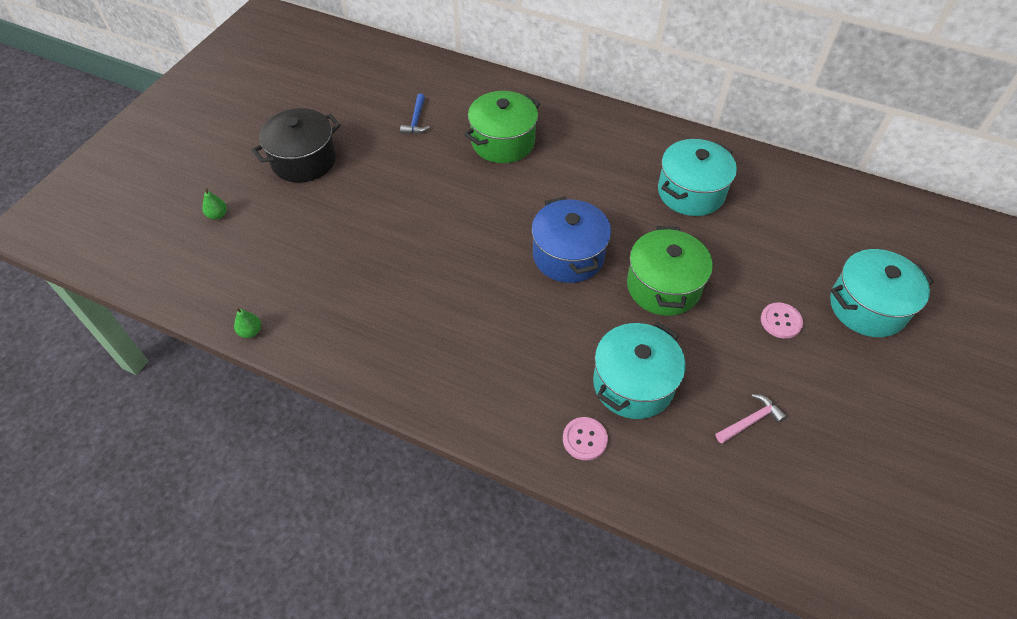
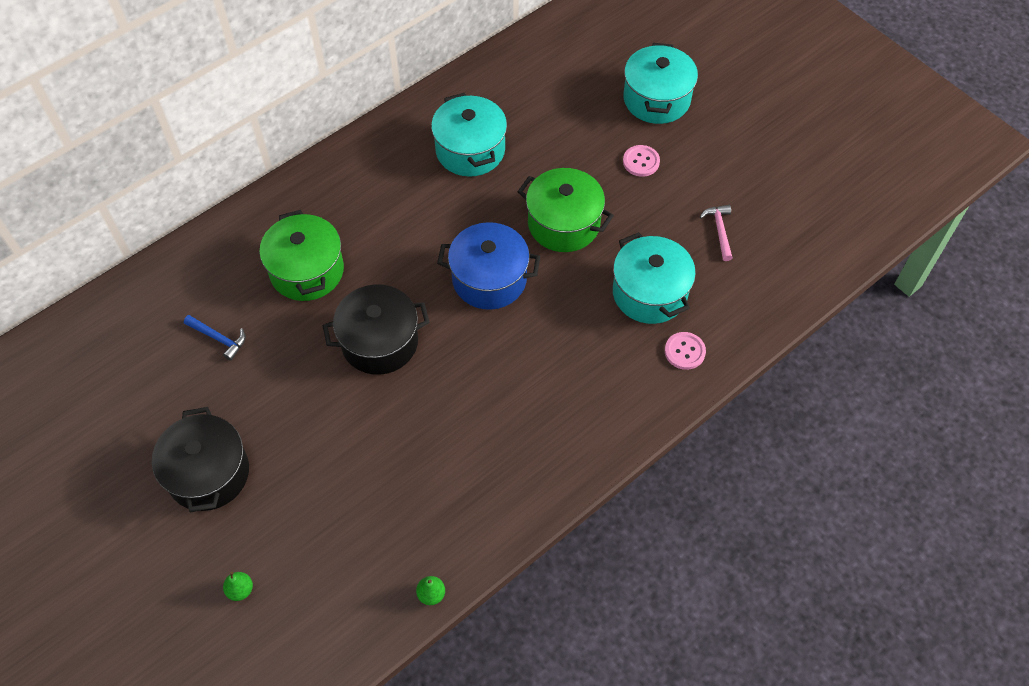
camera: 65 degrees left, 5 degrees up
(464, 209) = (380, 342): none -> black pot

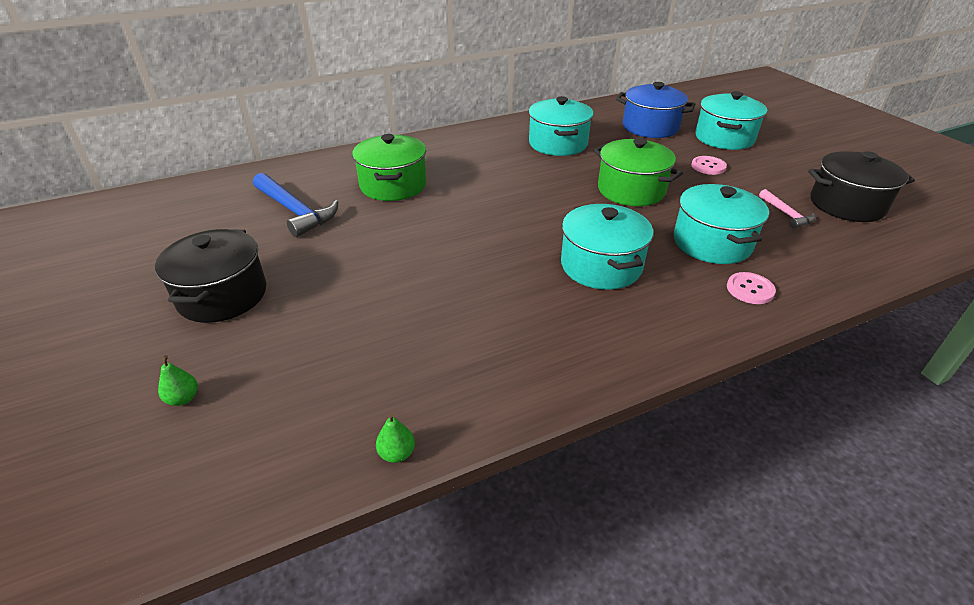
camera: 15 degrees right, 20 degrees down
(218, 338) = (295, 211): blue hammer -> blue hammer, size x1.85
(380, 342) = (435, 235): black pot -> black pot (846, 205)
(489, 279) = (553, 212): blue pot -> blue pot (650, 127)
(550, 350) = (601, 266): none -> turquoise pot
(719, 231) = (786, 214): pink hammer -> pink hammer turned 150 degrees clockwise

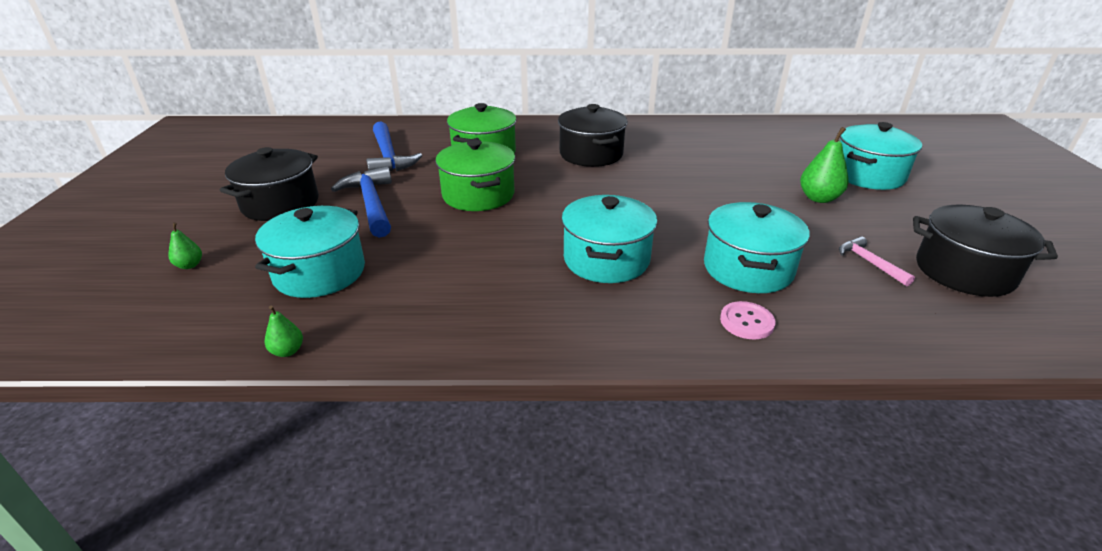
camera: 25 degrees right, 5 degrees down
(328, 268) = (371, 204): none -> blue hammer
(495, 165) = (591, 154): none -> black pot
(558, 144) = (670, 148): turquoise pot -> turquoise pot (320, 273)
(631, 190) = (706, 202): green pot -> green pot (478, 195)
(650, 127) = (787, 150): blue pot -> none
(708, 166) = (819, 198): pink button -> green pear
(786, 214) = (869, 263): pink hammer -> pink hammer turned 150 degrees clockwise

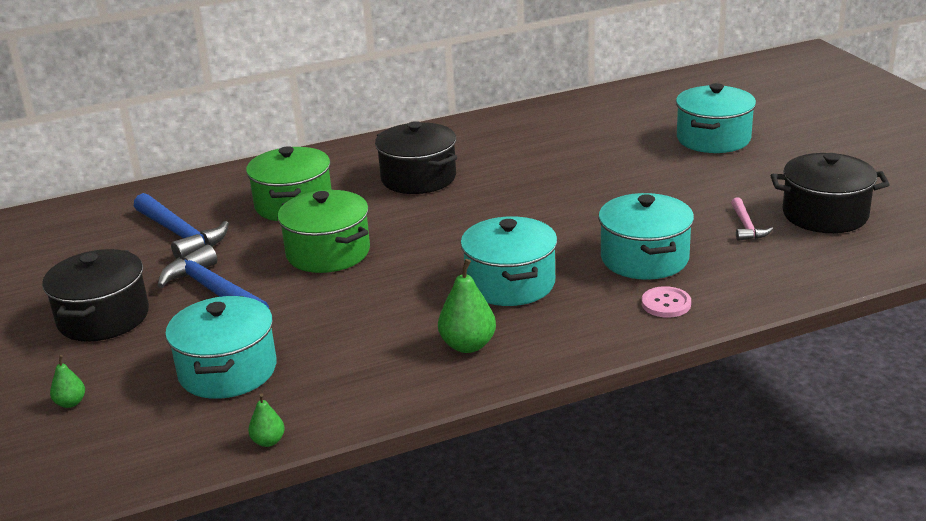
camera: 20 degrees left, 5 degrees down
(819, 198) = (677, 174): green pear -> green pear (468, 345)
(869, 263) = (746, 226): pink hammer -> pink hammer turned 135 degrees counterclockwise

